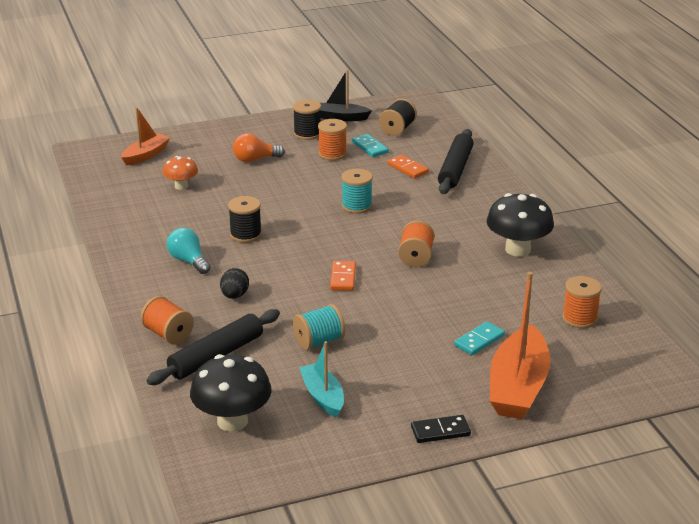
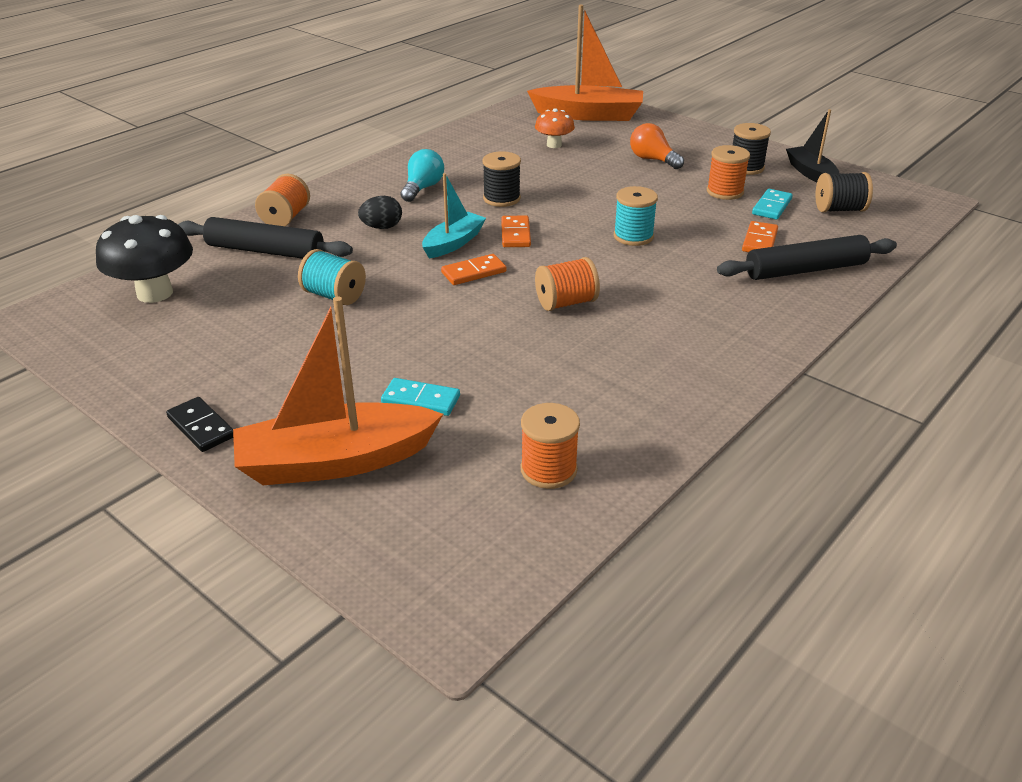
camera: 60 degrees right, 5 degrees up
(146, 155) = (588, 115): orange boat -> orange boat, size x1.74
(306, 246) = (515, 234): none -> orange domino
(323, 397) = (228, 329): turquoise boat -> turquoise boat (453, 243)
(518, 249) = (669, 369): black mushroom -> none

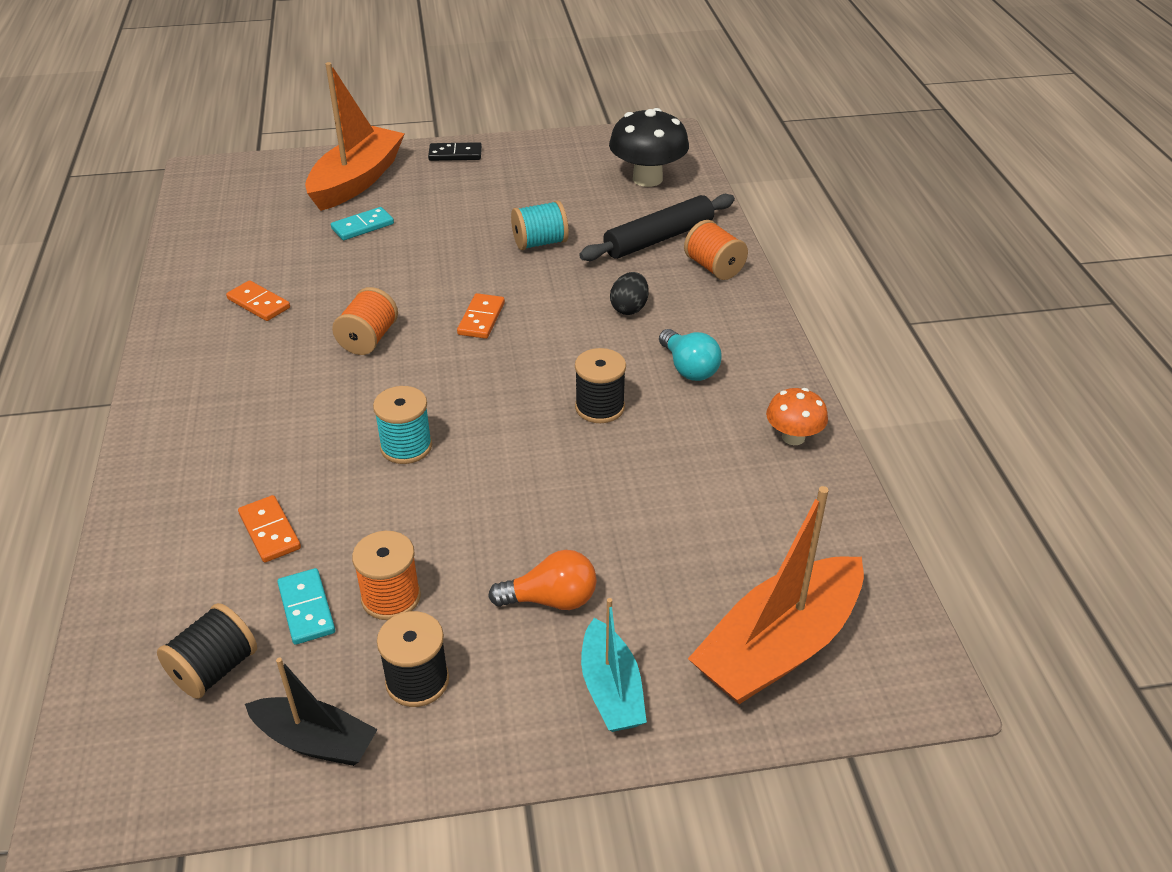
camera: 130 degrees right, 5 degrees up
(453, 243) = (546, 332): turquoise boat -> turquoise boat (611, 689)
(515, 234) = (514, 375): orange domino -> orange domino (259, 303)
(548, 470) = (231, 238): orange spool -> none
(554, 145) = (701, 535): orange mushroom -> orange mushroom (793, 437)
(805, 270) = (185, 518): black rolling pin -> none

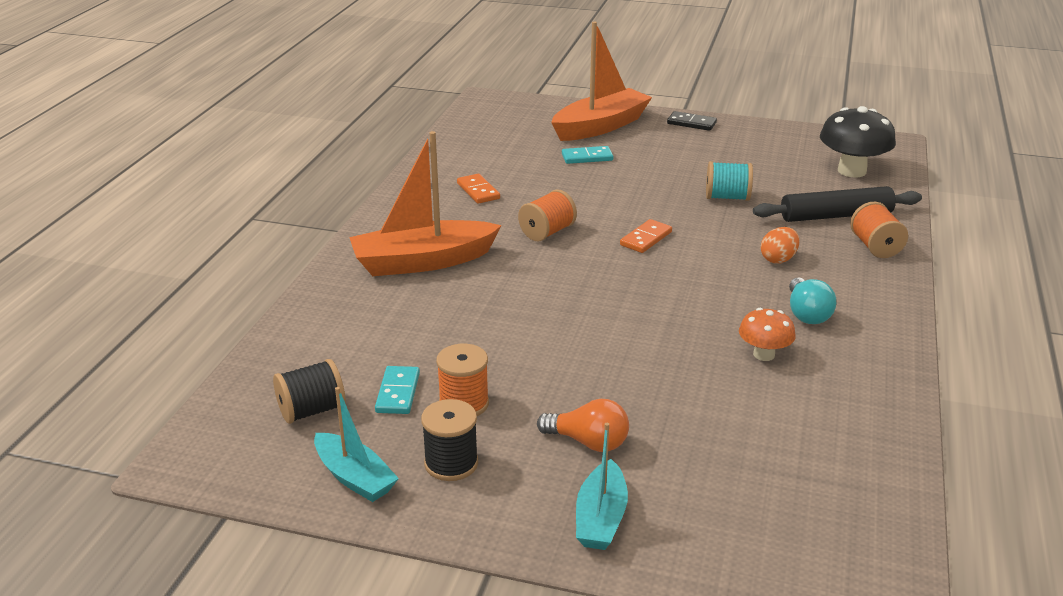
camera: 25 degrees right, 10 degrees down
(270, 531) = (401, 337): orange domino -> none
(315, 741) = (354, 477): black boat -> turquoise boat
(406, 446) = (534, 309): turquoise spool -> none
(600, 407) = (709, 322): black spool -> none
(629, 308) = (778, 259): black egg -> orange egg
(778, 647) = (766, 534): orange boat -> orange boat (423, 262)
(793, 437) = (875, 387): orange mushroom -> orange mushroom (764, 354)

